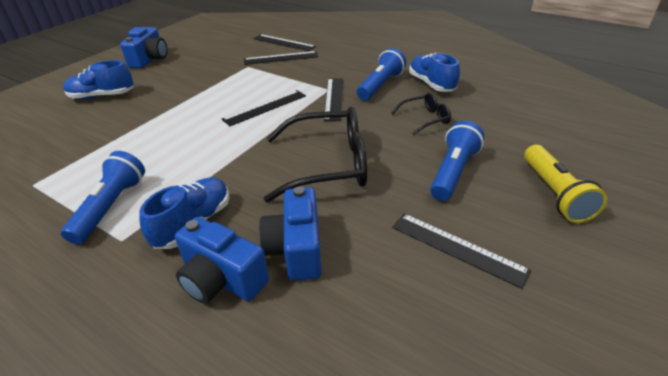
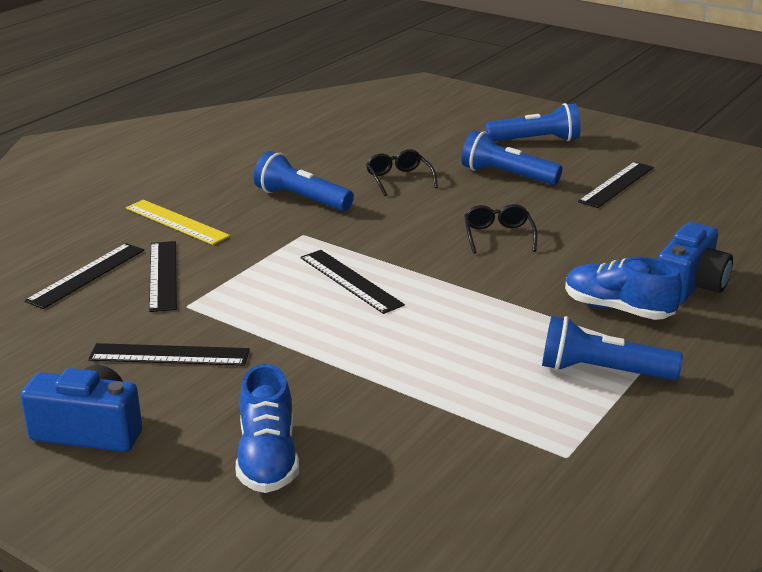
camera: 90 degrees left, 10 degrees down
(296, 249) = (639, 251): blue camera -> none
(328, 165) = (498, 236): black glasses -> black glasses, size x0.50
(334, 98) = (333, 231): black ruler -> black ruler (169, 355)
(343, 54) = (176, 222): none -> yellow ruler
(431, 84) = (307, 168): blue shoe -> none
(554, 193) = (535, 140): yellow flashlight -> blue flashlight

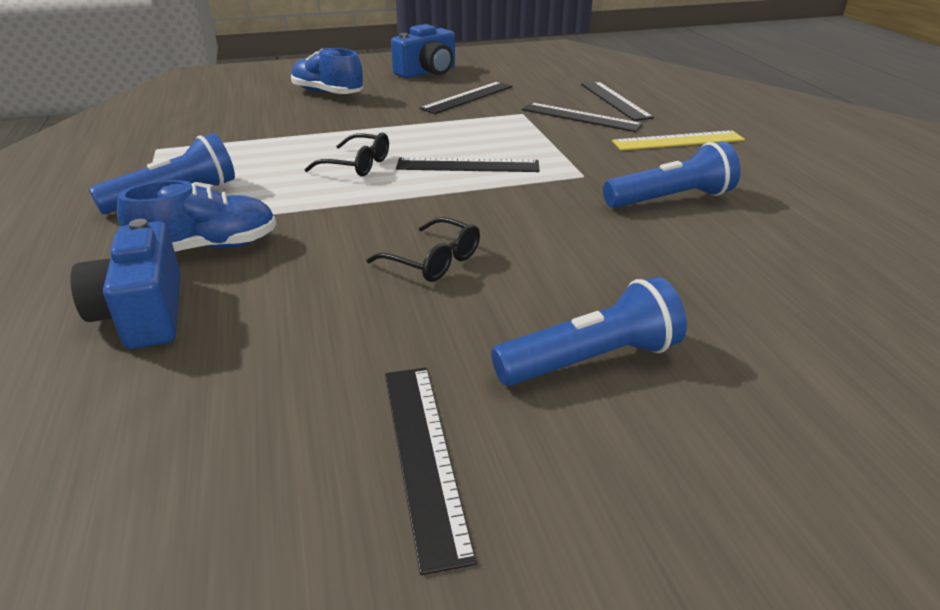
camera: 130 degrees right, 5 degrees up
(399, 179) = (669, 270): black glasses -> black glasses (357, 165)
(535, 140) = (724, 493): blue flashlight -> none

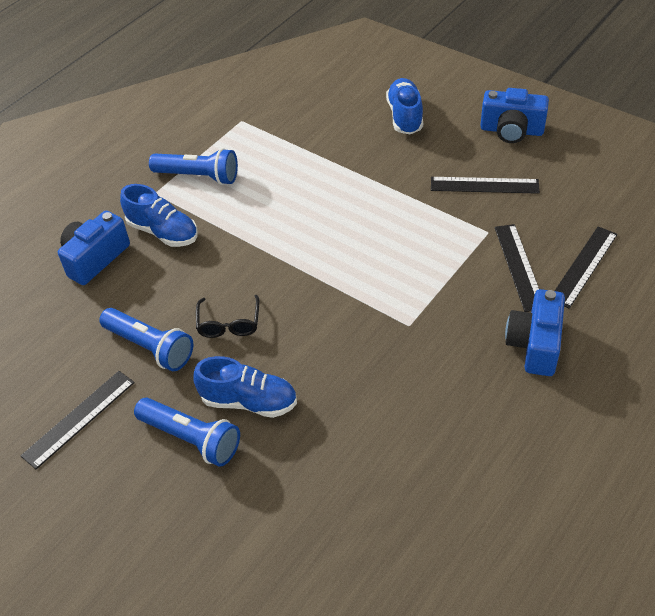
camera: 55 degrees right, 15 degrees up
(357, 165) = (309, 214): black glasses -> none
(467, 165) = (363, 261): black ruler -> none
(577, 293) = (249, 401): none -> blue shoe
(670, 199) = (417, 387): blue flashlight -> blue flashlight (150, 347)
(678, 141) = (535, 344): yellow ruler -> blue camera

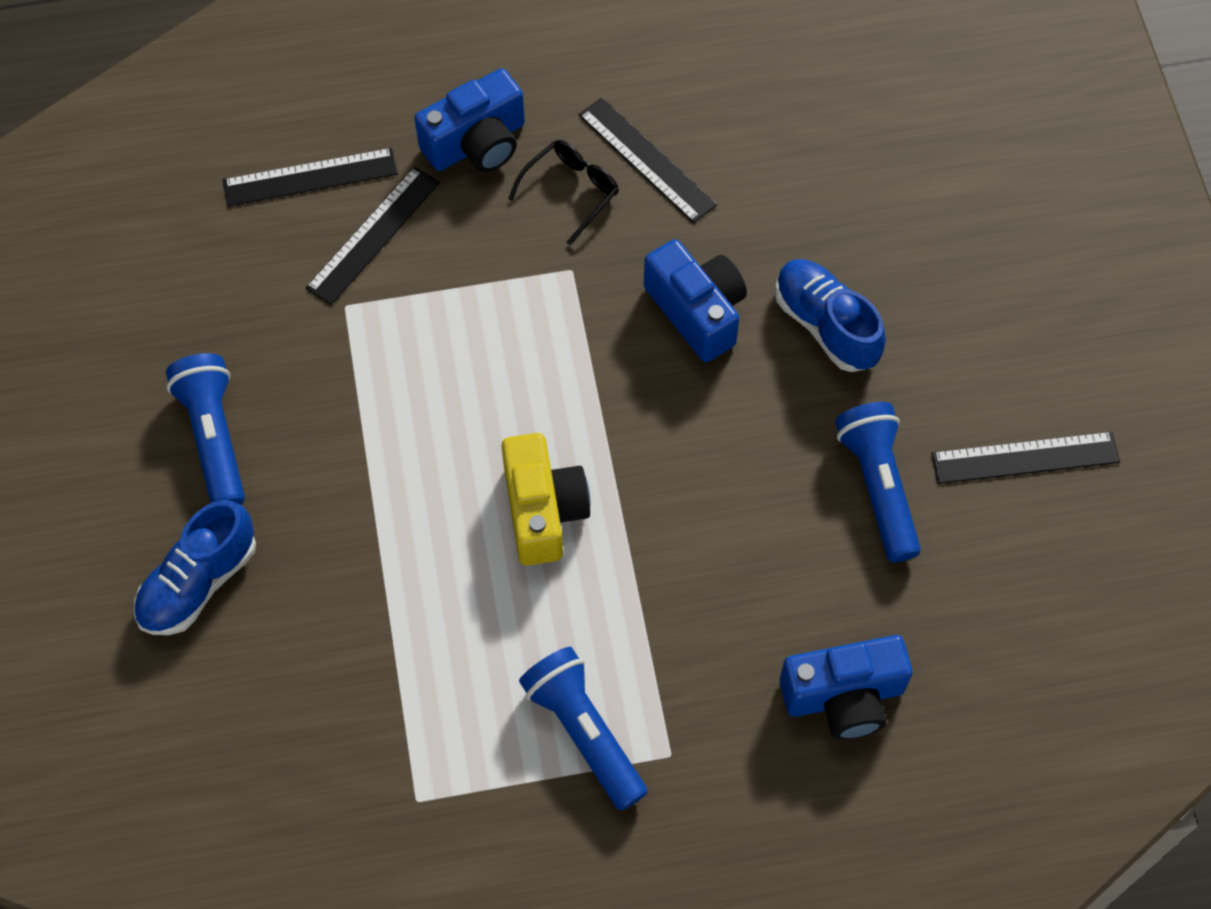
camera: 140 degrees left, 15 degrees up
(163, 232) = (719, 664): blue shoe -> none
(191, 439) = (921, 333): blue flashlight -> blue flashlight (214, 438)
(229, 324) = (761, 441): black glasses -> black glasses (571, 191)
(300, 227) = (543, 511): none -> yellow camera
(484, 185) = (260, 372): black ruler -> black ruler (646, 160)
(511, 130) = (111, 425): blue camera -> blue camera (697, 311)

